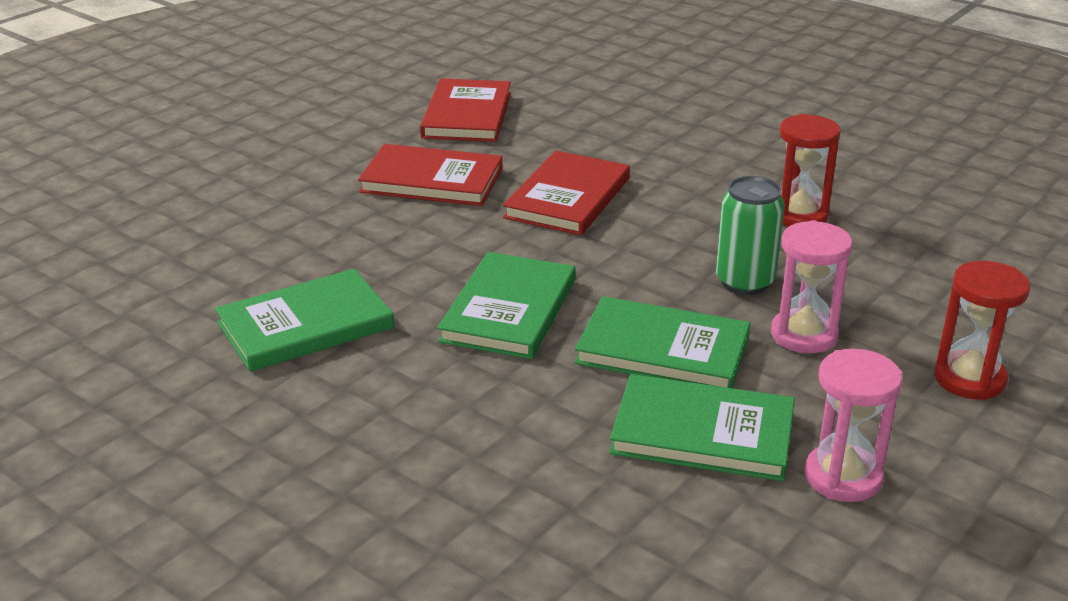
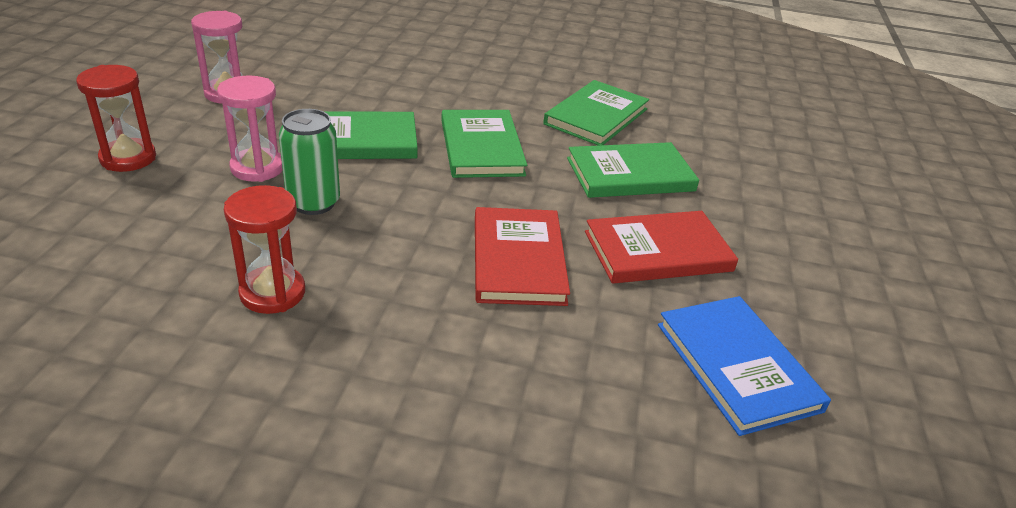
camera: 150 degrees right, 5 degrees up
(467, 115) = (737, 366): red book -> blue book
(702, 433) = (316, 101): green book -> green book (630, 174)

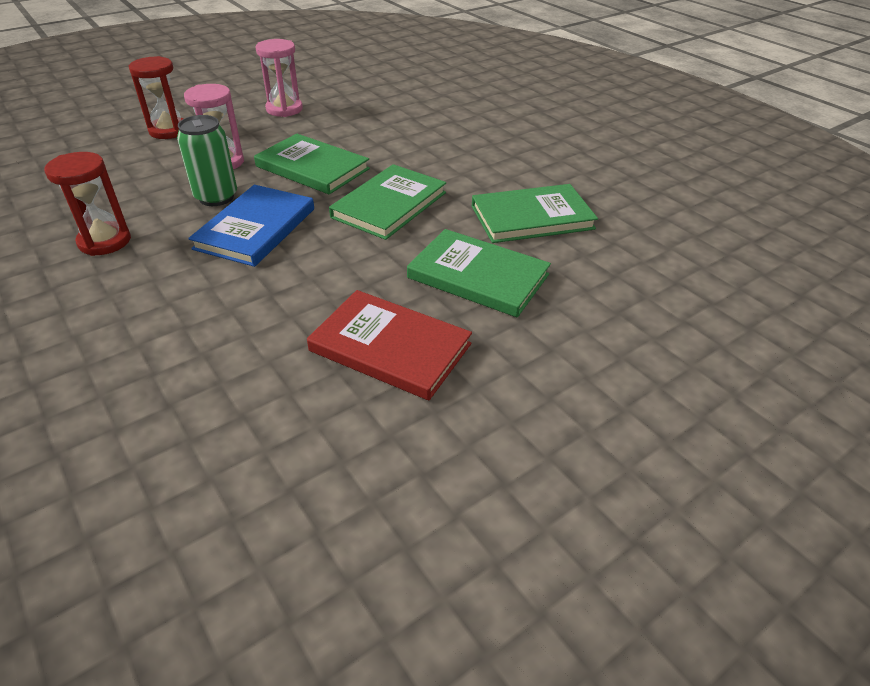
camera: 45 degrees right, 5 degrees up
(518, 260) = (273, 296): red book -> none
(737, 366) = (289, 474): blue book -> blue book (255, 228)

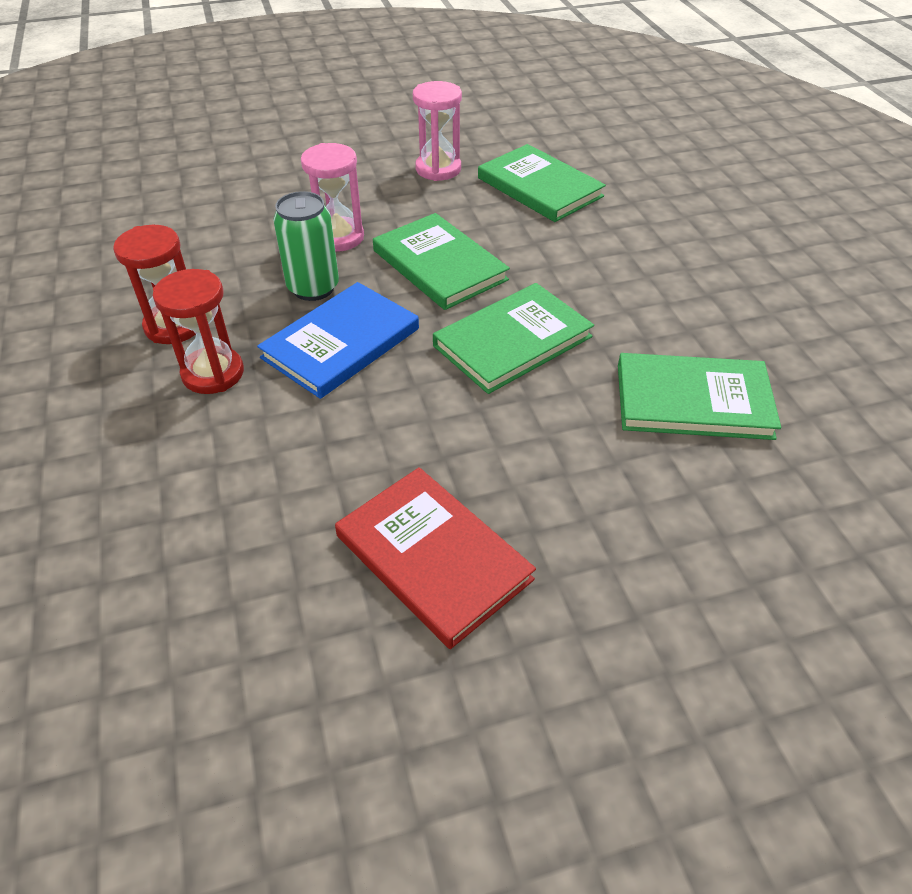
camera: 20 degrees right, 5 degrees up
(169, 131) = (295, 180): red hourglass -> red hourglass (213, 373)
(478, 276) = (583, 478): green book -> green book (539, 187)

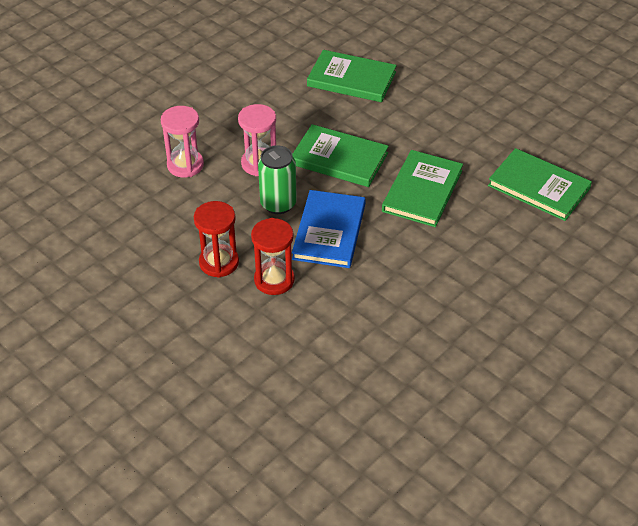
camera: 30 degrees left, 0 degrees up
(433, 557) = (480, 320): red book -> none
(438, 169) = (275, 88): pink hourglass -> pink hourglass (185, 165)
(693, 401) = (538, 187): green book -> green book turned 60 degrees clockwise

